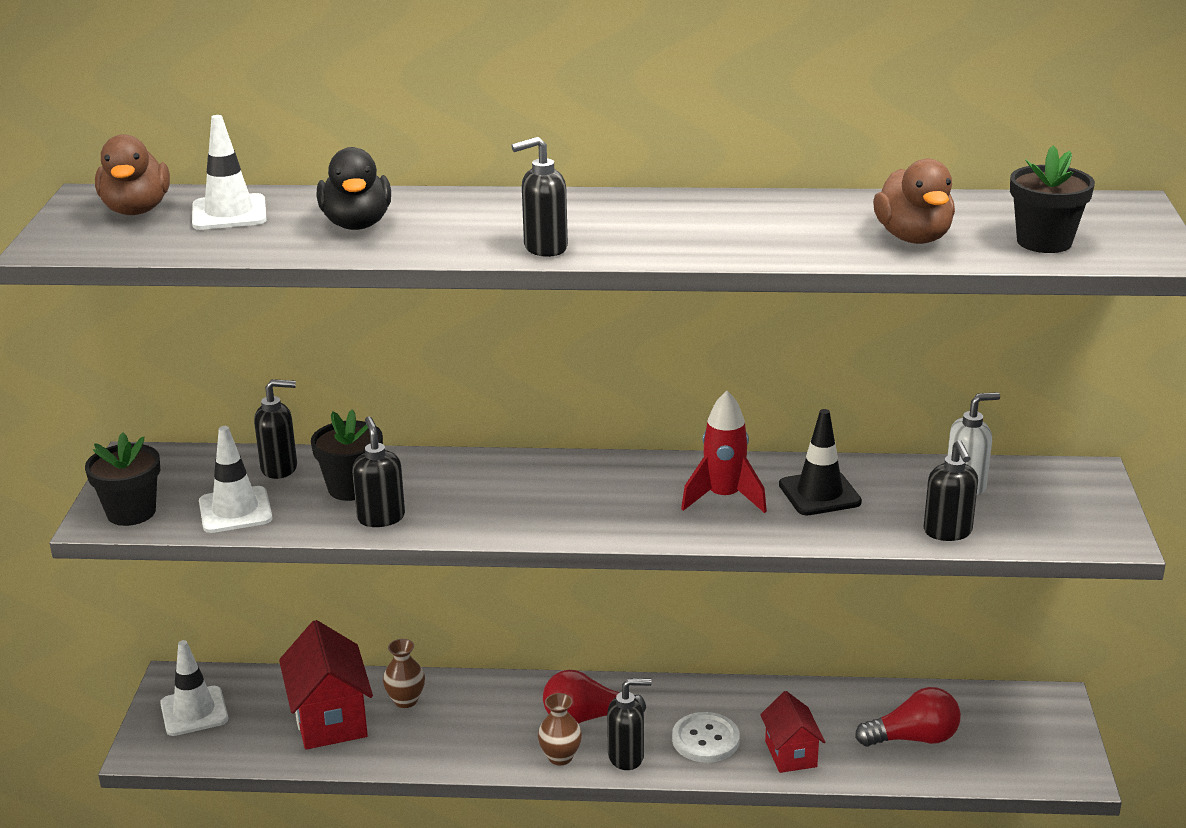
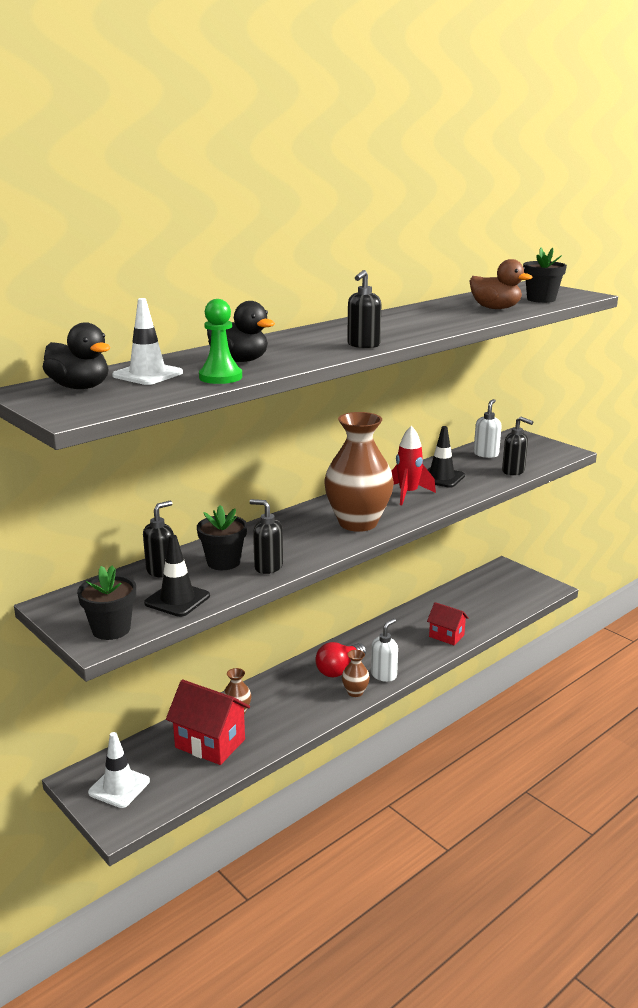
camera: 45 degrees left, 5 degrees down
(136, 210) = (80, 387): brown duck -> black duck
(235, 510) = (177, 600): white traffic cone -> black traffic cone
(277, 244) = (220, 377): none -> green pawn
(581, 509) = (358, 523): none -> brown vase
(626, 757) = (384, 675): black soap dispenser -> white soap dispenser
(705, 740) = (404, 649): white button -> none
(913, 738) = (480, 605): red light bulb -> none

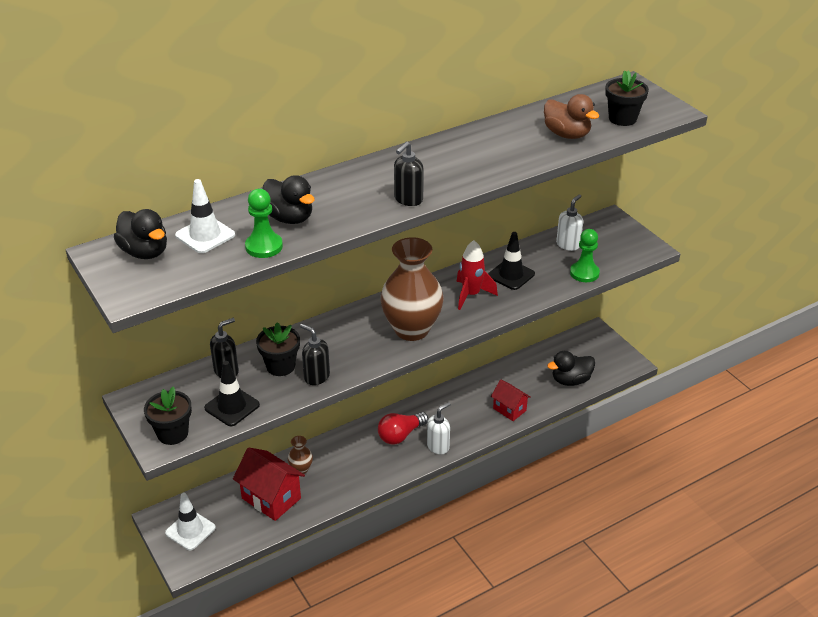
camera: 10 degrees right, 15 degrees up
(355, 692) = (407, 462): brown vase -> none
(498, 606) = (571, 380): none -> black duck
(513, 471) = (584, 273): black soap dispenser -> green pawn

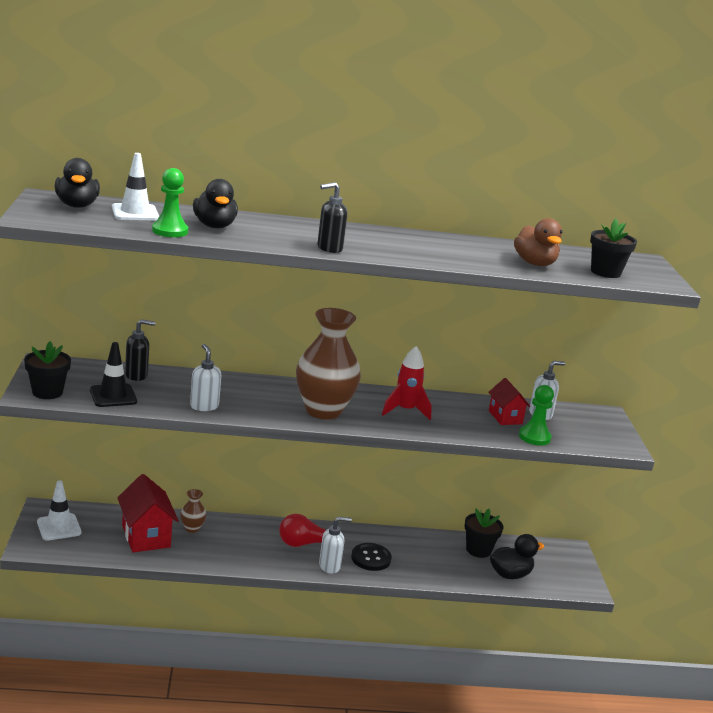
camera: 25 degrees right, 15 degrees down
(280, 366) = (183, 389): black flower pot -> black flower pot (478, 550)
(316, 377) = (204, 406): black soap dispenser -> white soap dispenser
(462, 421) = (371, 558): none -> black button
(509, 409) = (426, 569): red house -> red house (505, 417)
(511, 275) = (459, 412): black traffic cone -> none
(571, 380) = (510, 574): black duck -> black duck turned 150 degrees clockwise

